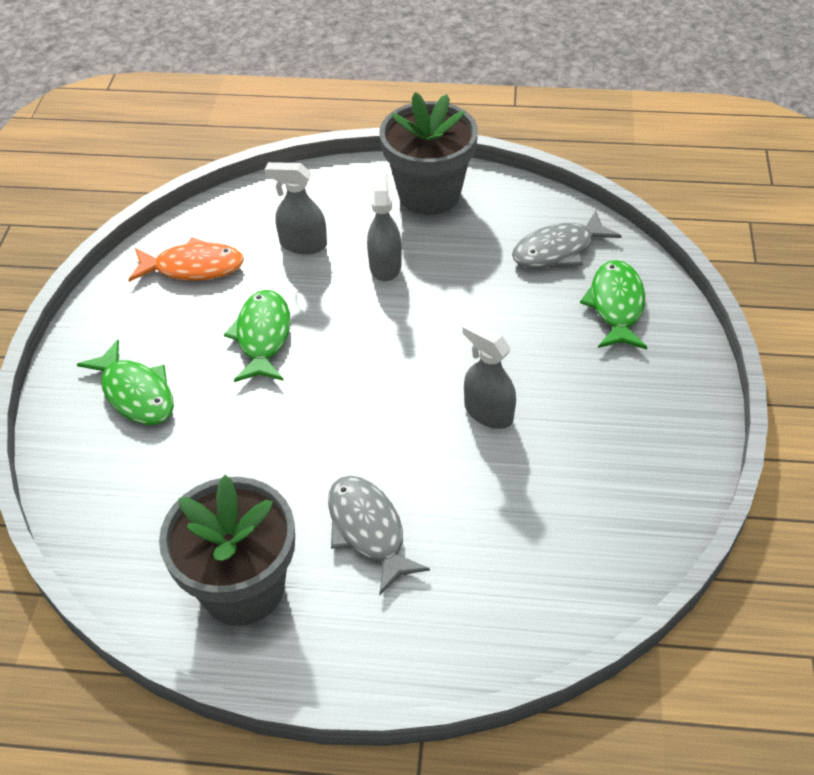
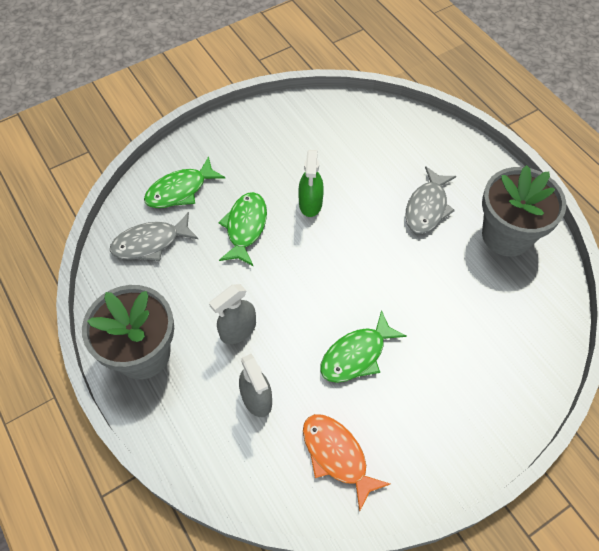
camera: 130 degrees left, 10 degrees up
(136, 393) = (462, 390): green fish -> green fish (245, 227)
(488, 412) = (310, 203): grey spray bottle -> green spray bottle
(558, 250) = (150, 243): grey fish -> grey fish turned 135 degrees clockwise

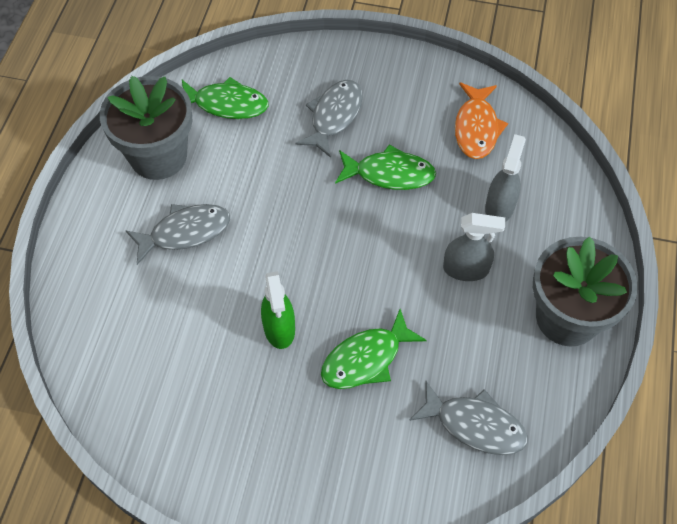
camera: 135 degrees left, 0 degrees up
(180, 190) = (391, 463): green fish -> green fish (226, 104)
(310, 203) = (279, 328): green spray bottle -> green spray bottle turned 120 degrees clockwise
(445, 366) = (334, 116): none -> grey fish

